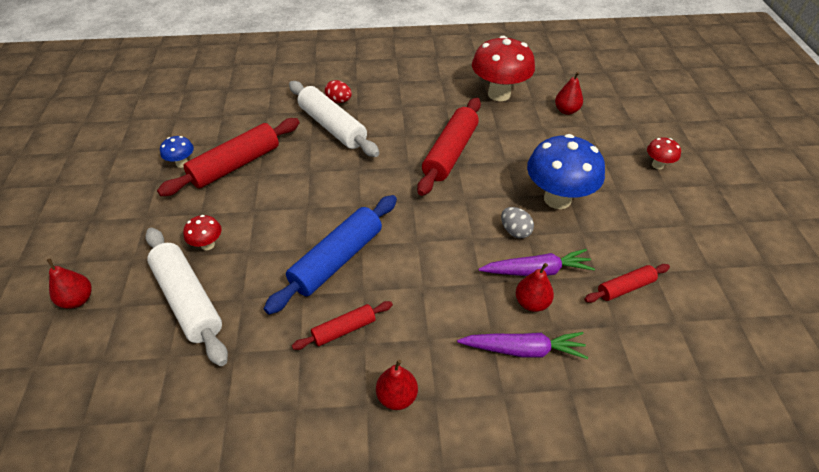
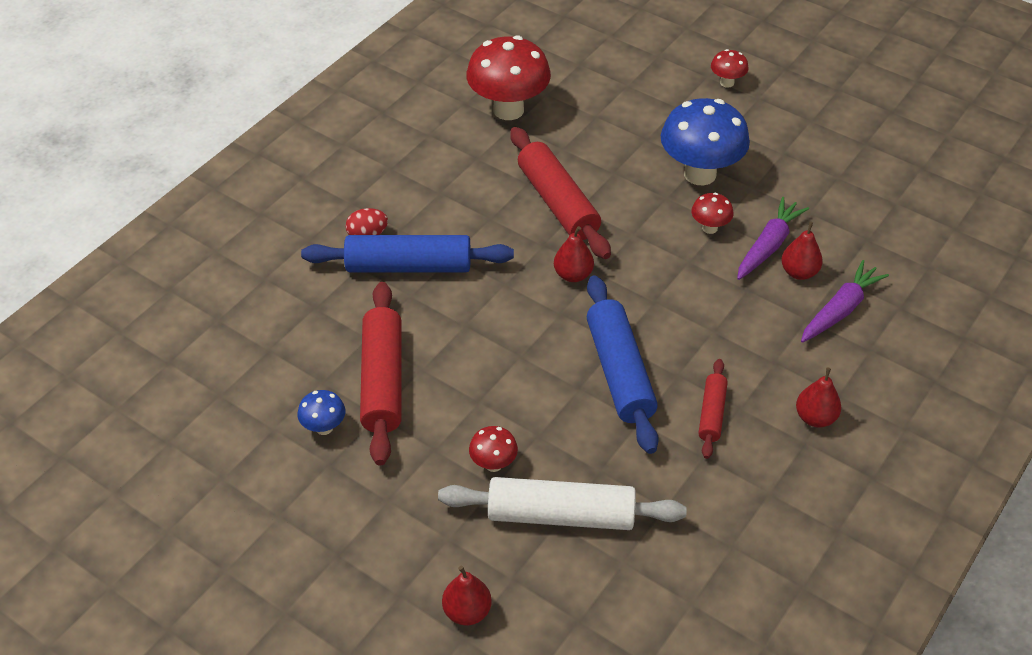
camera: 50 degrees left, 0 degrees up
(332, 126) = (408, 266): white rolling pin -> blue rolling pin
(515, 231) = (709, 228): grey egg -> red mushroom
(566, 110) = (590, 83): red pear -> red pear (573, 275)
(625, 287) = (837, 206): red rolling pin -> none

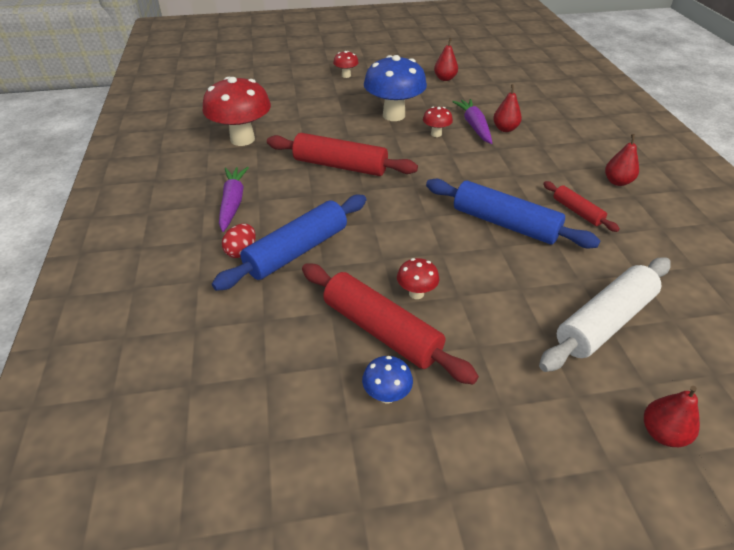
camera: 45 degrees left, 5 degrees down
(493, 464) = (525, 325): red mushroom -> red mushroom (416, 293)
(573, 275) = (404, 194): red pear -> red pear (445, 78)
(840, 310) = (547, 133): purple carrot -> purple carrot (233, 203)

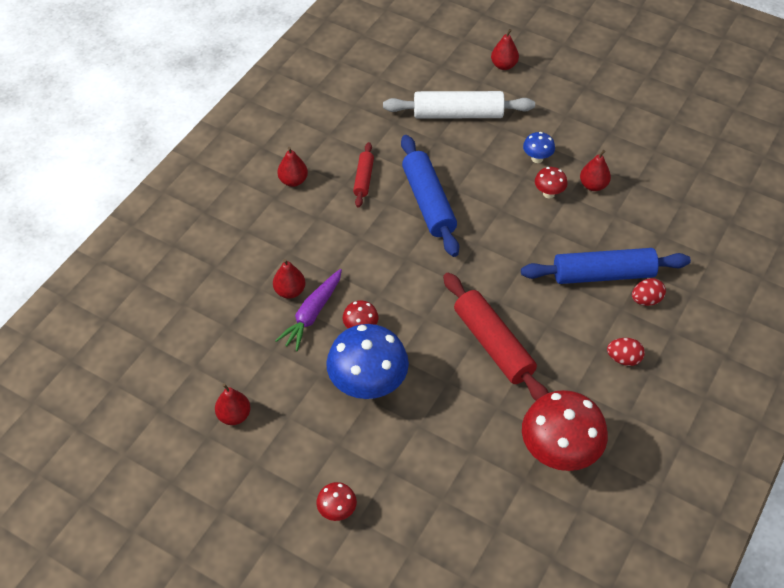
camera: 140 degrees left, 10 degrees up
(233, 203) = (623, 359): purple carrot -> red egg
(381, 330) = (593, 185): red rolling pin -> red pear
(386, 395) = (621, 153): blue mushroom -> blue mushroom (537, 158)

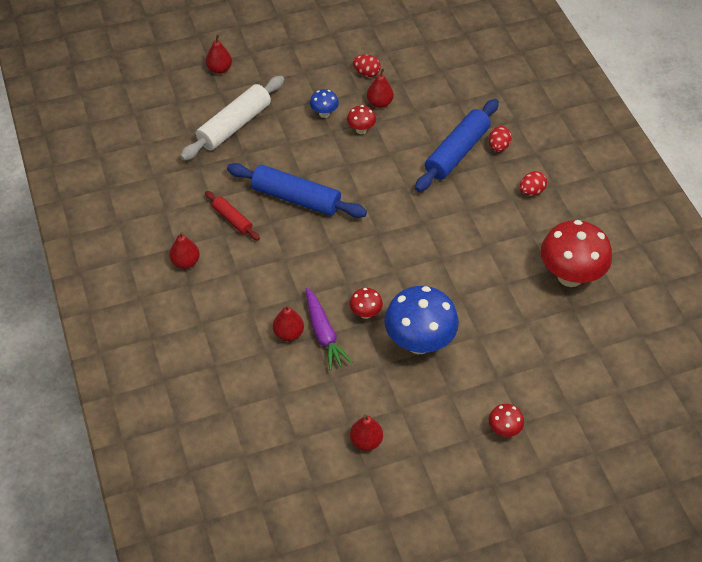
camera: 50 degrees left, 0 degrees up
(493, 344) = (454, 249): red rolling pin -> none
(615, 154) = (366, 73): none -> red egg

